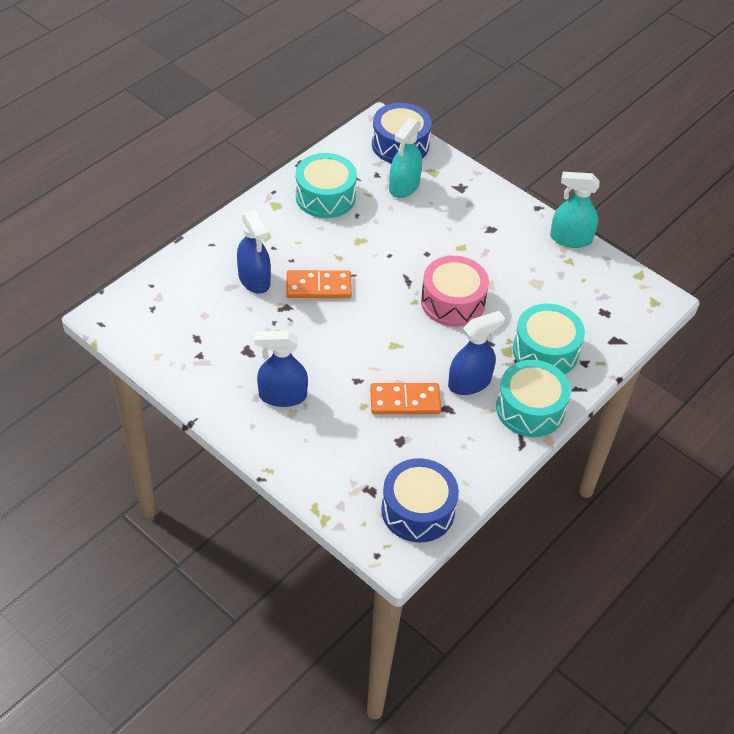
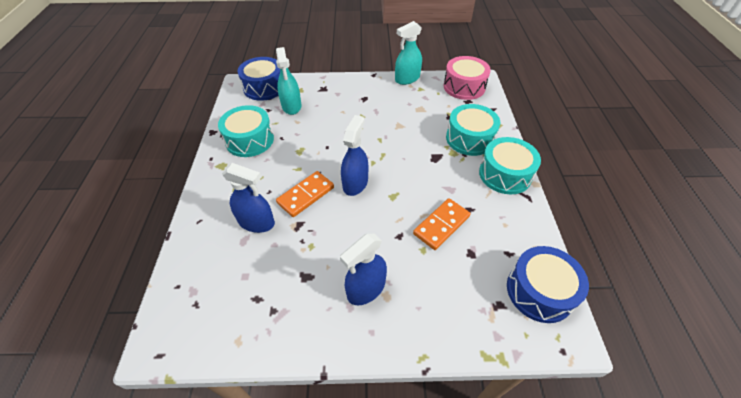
camera: 40 degrees left, 0 degrees up
(452, 302) = (393, 147): pink drum -> pink drum (464, 87)
(469, 382) = (459, 185): blue spray bottle -> blue spray bottle (355, 183)

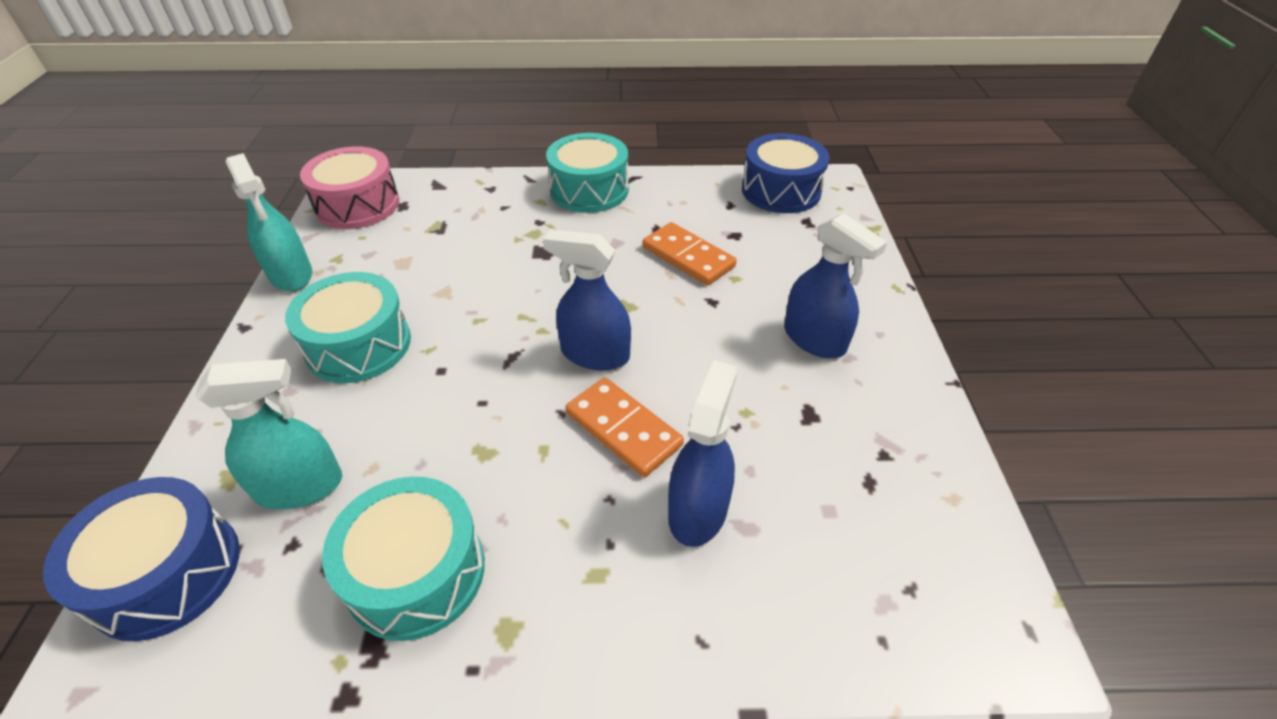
camera: 90 degrees left, 5 degrees down
(469, 138) = (503, 213): turquoise drum -> turquoise drum (359, 345)

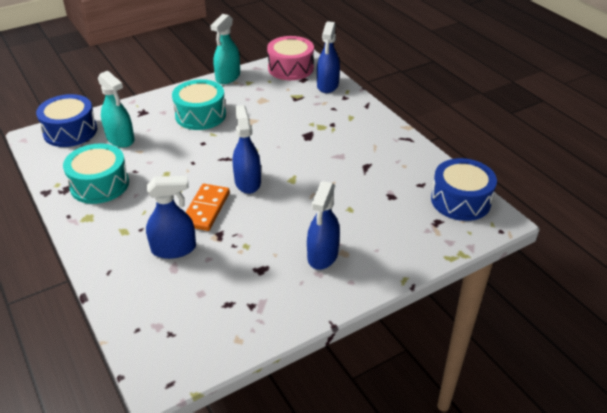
camera: 60 degrees right, 5 degrees down
(444, 191) = (327, 85): none -> blue spray bottle
(589, 190) = (378, 128): turquoise drum -> none
(688, 257) = (352, 185): orange domino -> none

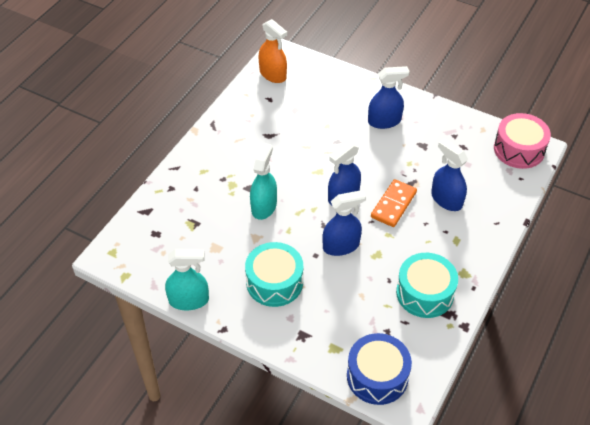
camera: 120 degrees left, 10 degrees up
(120, 139) = (357, 323): turquoise spray bottle -> turquoise spray bottle (264, 206)
(206, 209) = (393, 205): orange domino -> orange domino turned 45 degrees counterclockwise
(290, 68) = (138, 254): pink drum -> pink drum (519, 149)
(327, 85) = (156, 209): blue spray bottle -> blue spray bottle (341, 246)
(460, 200) = (273, 74): blue drum -> orange spray bottle

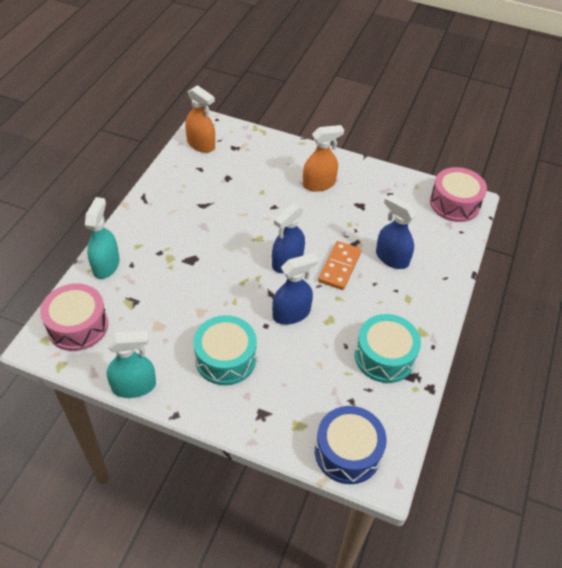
camera: 10 degrees left, 0 degrees up
(142, 241) = (78, 326): none -> pink drum
(264, 206) = (205, 278): turquoise spray bottle -> turquoise spray bottle (106, 265)
(384, 121) = (319, 184): blue spray bottle -> orange spray bottle

